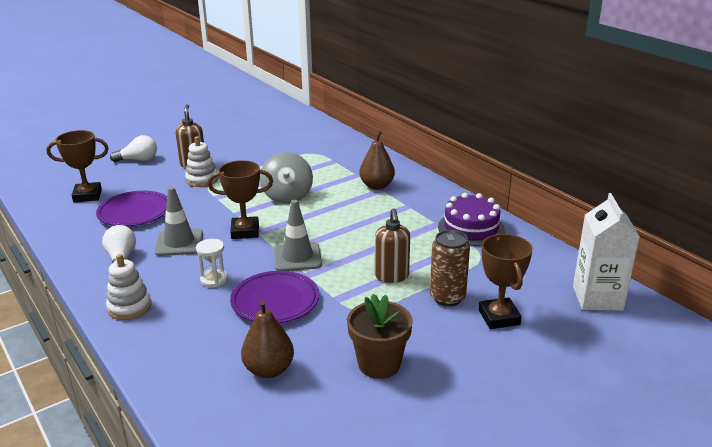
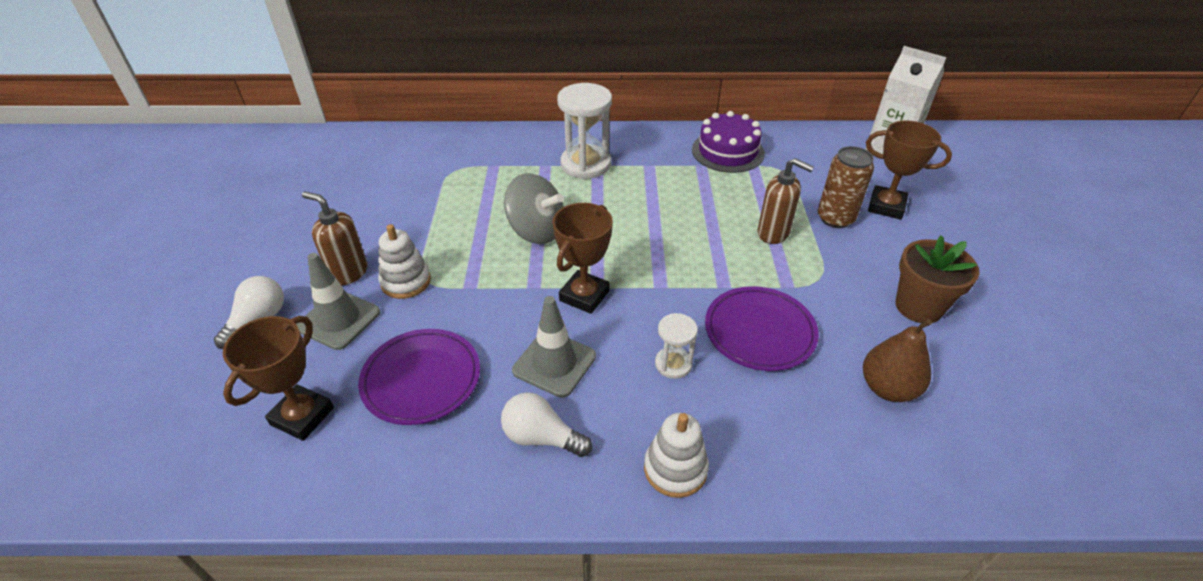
camera: 55 degrees left, 15 degrees up
(297, 257) = (682, 279): grey traffic cone -> grey traffic cone (339, 320)
(377, 186) = (586, 164): brown pear -> white hourglass

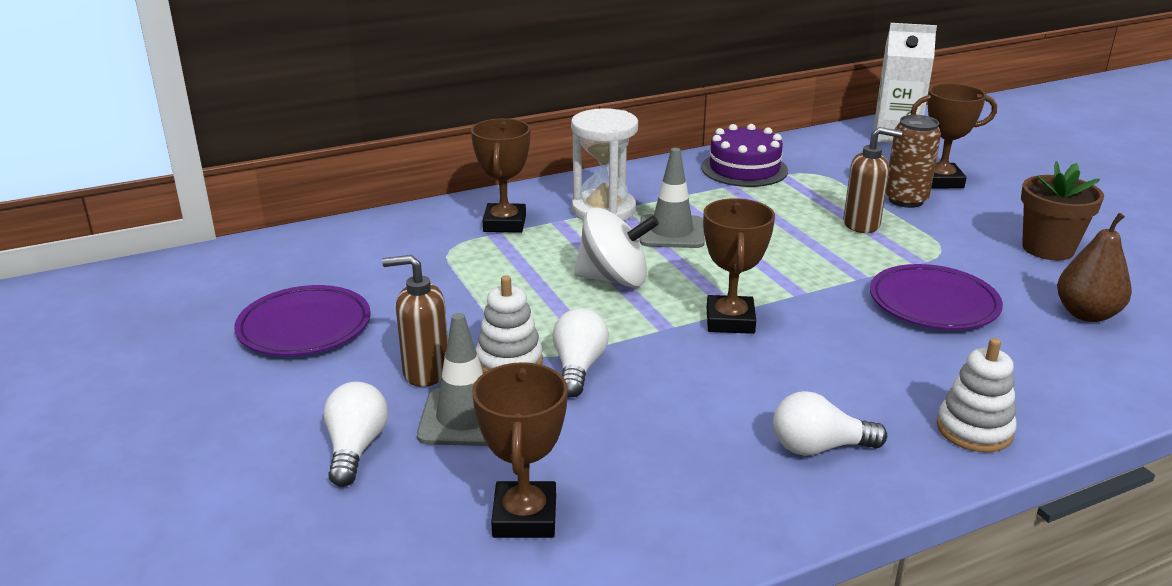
camera: 25 degrees left, 15 degrees down
(421, 379) = (632, 441): purple plate -> purple plate (304, 327)
(444, 302) = (578, 368): none -> white light bulb
(507, 158) = (504, 223): none -> brown trophy
(536, 231) = (614, 279): grey spinning top -> white spinning top
(554, 363) = (763, 384): grey traffic cone -> grey traffic cone (671, 232)
(673, 364) = (881, 351): white hourglass -> none

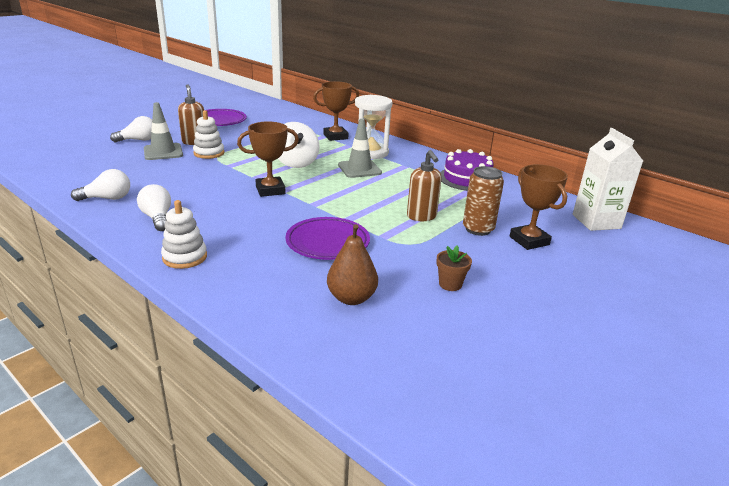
camera: 65 degrees right, 0 degrees up
(525, 517) = (98, 169): brown trophy -> none
(578, 368) = (209, 165): white light bulb -> white light bulb (107, 198)
(1048, 249) = (450, 284): brown flower pot -> brown flower pot, size x0.58

